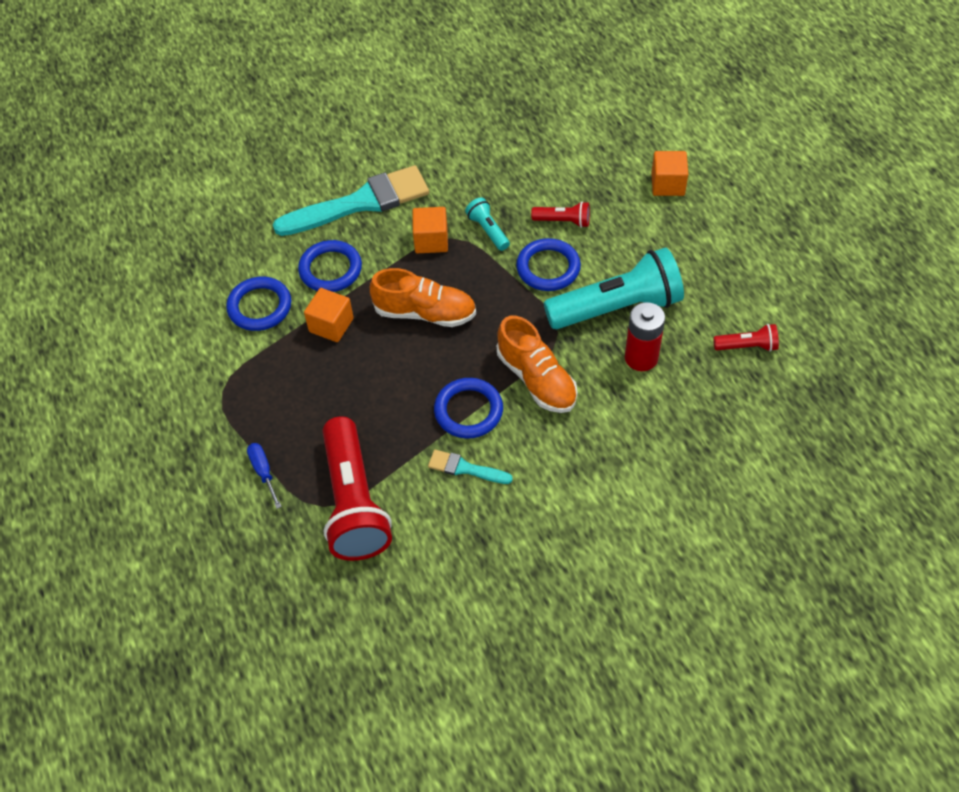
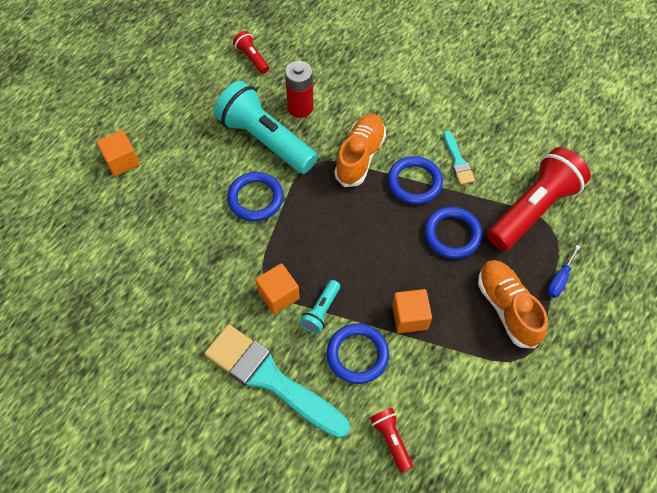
camera: 125 degrees left, 5 degrees up
(260, 307) = (431, 386): blue ring -> blue ring (452, 234)
(425, 313) = (352, 257): orange shoe -> orange shoe (507, 308)
(488, 230) = (242, 259): turquoise flashlight -> turquoise flashlight (321, 311)
(563, 221) = (201, 212): red flashlight -> red flashlight (391, 440)

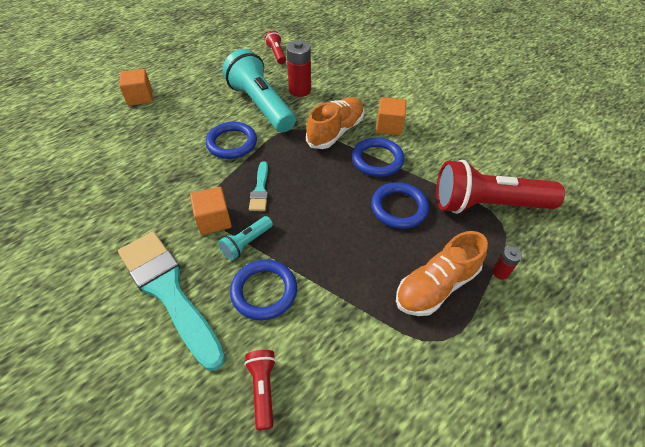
camera: 15 degrees right, 10 degrees down
(410, 317) = (331, 270): orange cube -> orange cube (389, 126)
(458, 161) = (423, 152): turquoise brush -> turquoise brush (260, 189)
(507, 308) = (436, 286): orange shoe -> orange shoe turned 120 degrees counterclockwise
(533, 209) = (487, 204): red flashlight -> red flashlight turned 150 degrees counterclockwise
(559, 279) = (500, 272): blue screwdriver -> red battery

